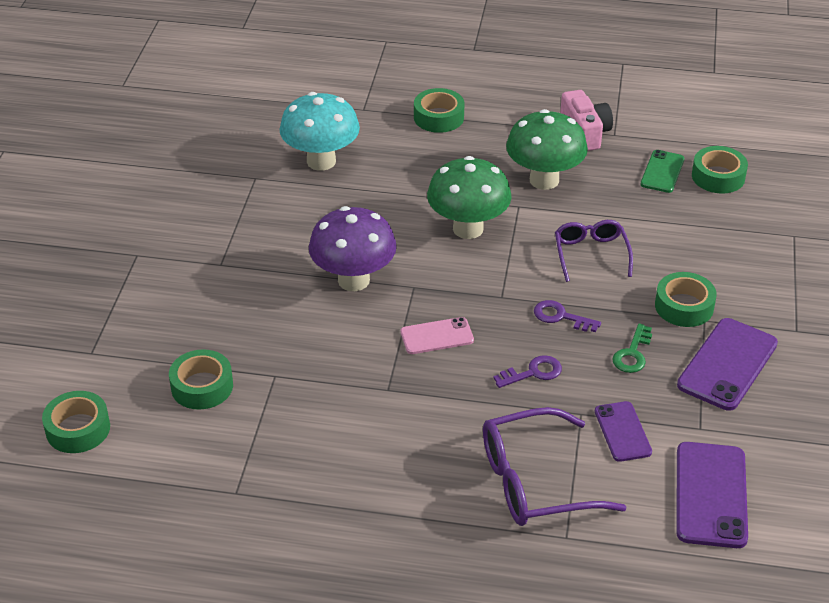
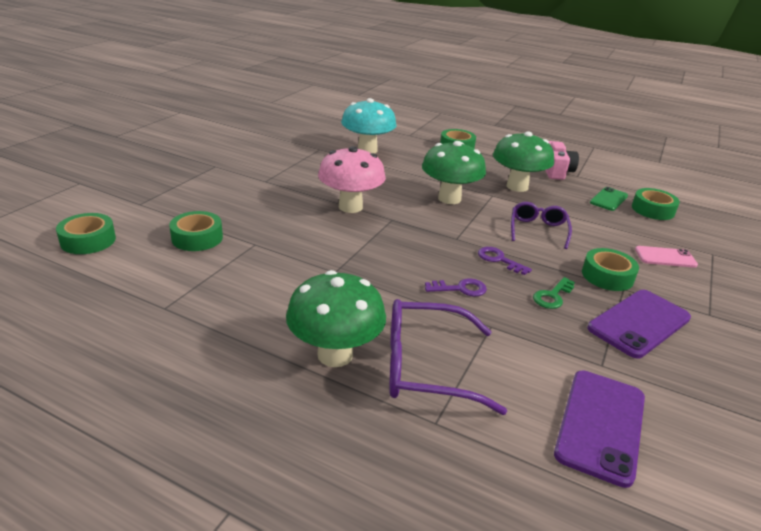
camera: 15 degrees right, 10 degrees down
(353, 280) = (350, 207): purple mushroom -> pink mushroom
(437, 336) = (393, 249): pink phone -> pink phone (665, 257)
(442, 495) = (335, 355): none -> green mushroom
(622, 431) = (525, 349): purple phone -> none

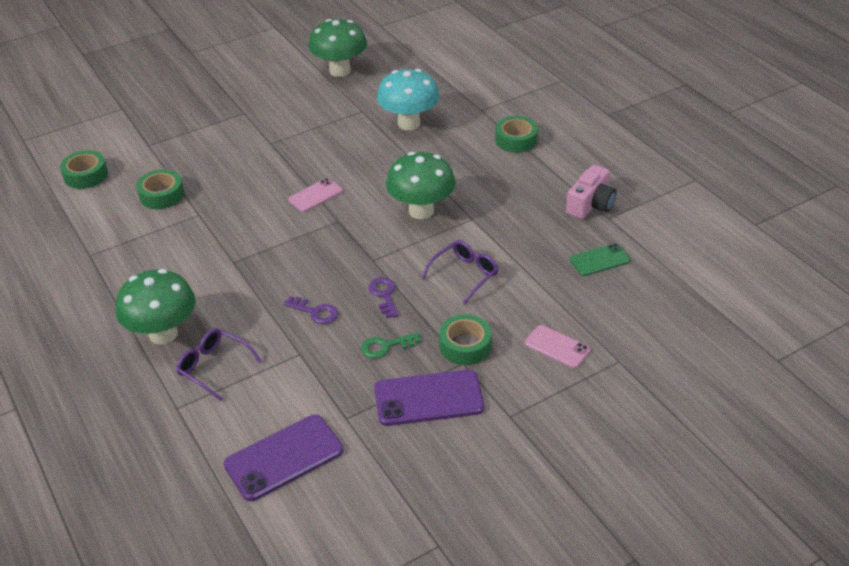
camera: 35 degrees right, 10 degrees up
(350, 207) = (315, 195): pink mushroom -> pink phone
(426, 367) = (214, 367): purple glasses -> purple glasses, size x0.63
(517, 186) = (514, 214): green mushroom -> green mushroom (340, 71)
(652, 210) = (633, 288): green tape -> none

